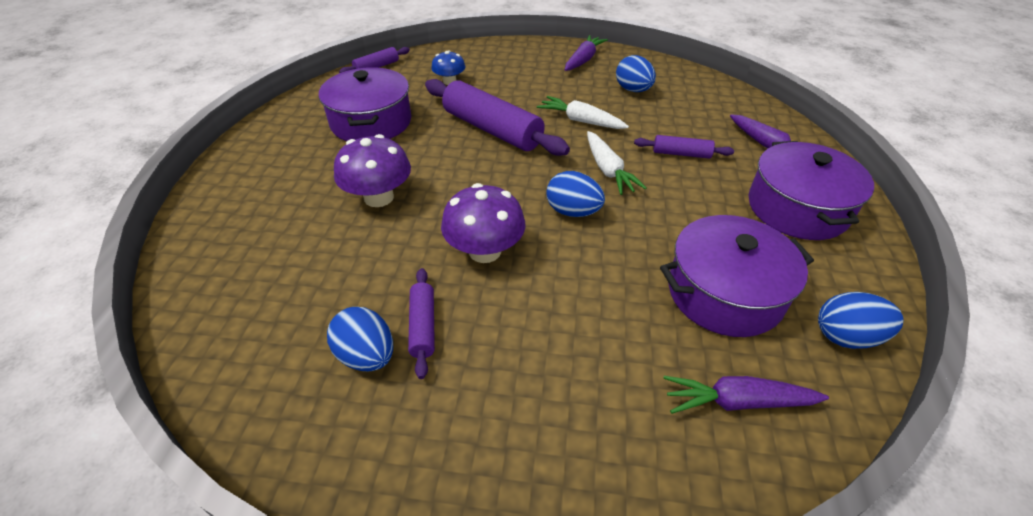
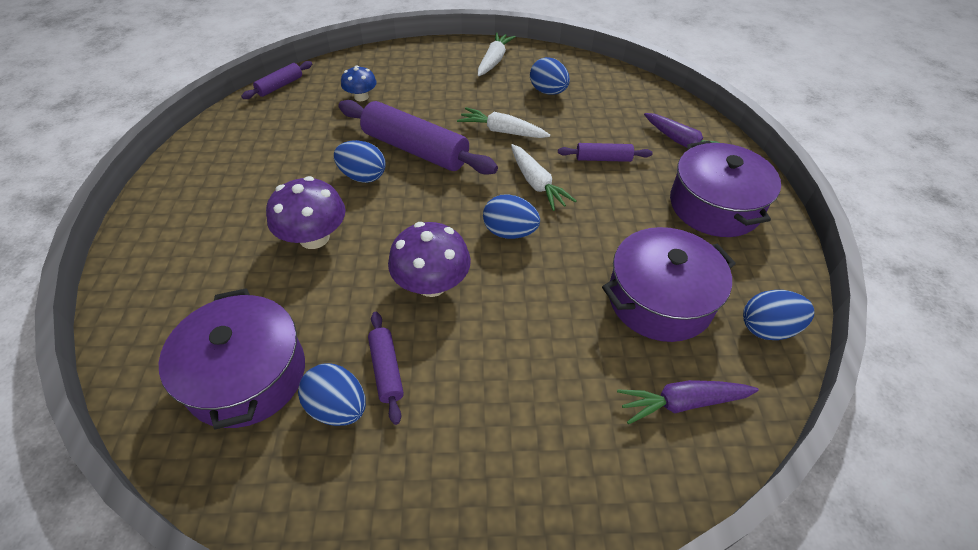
camera: 10 degrees left, 5 degrees up
(371, 122) = (288, 152): purple pot -> purple pot (247, 375)
(437, 148) = (363, 176): none -> blue egg
(583, 60) = (494, 60): purple carrot -> white carrot

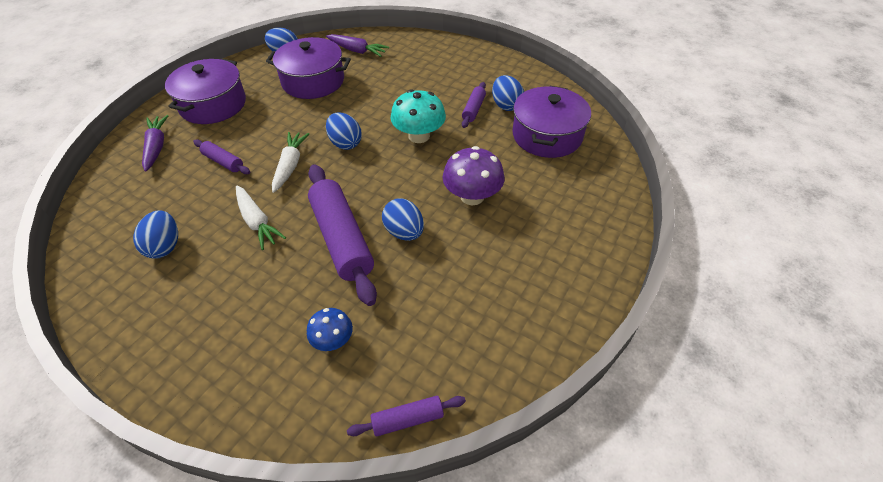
camera: 145 degrees left, 0 degrees up
(432, 284) = (419, 136): purple mushroom -> turquoise mushroom
(494, 60) = (148, 323): white carrot -> none

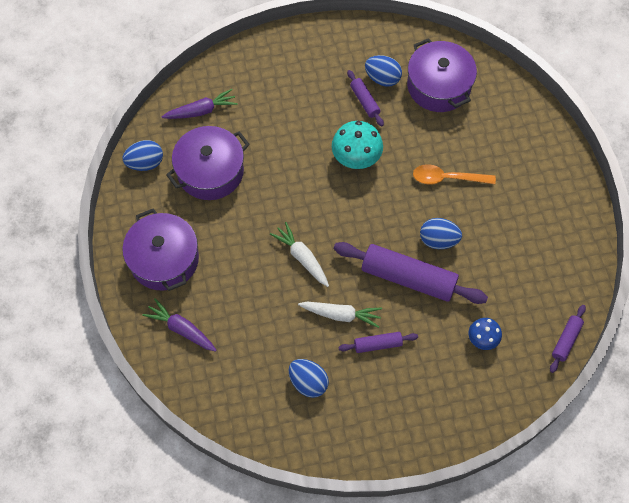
camera: 45 degrees left, 15 degrees up
(223, 162) = (251, 296): purple rolling pin -> purple rolling pin (378, 344)
(345, 143) = (314, 207): blue egg -> none
(472, 196) = (447, 178): purple mushroom -> orange spoon

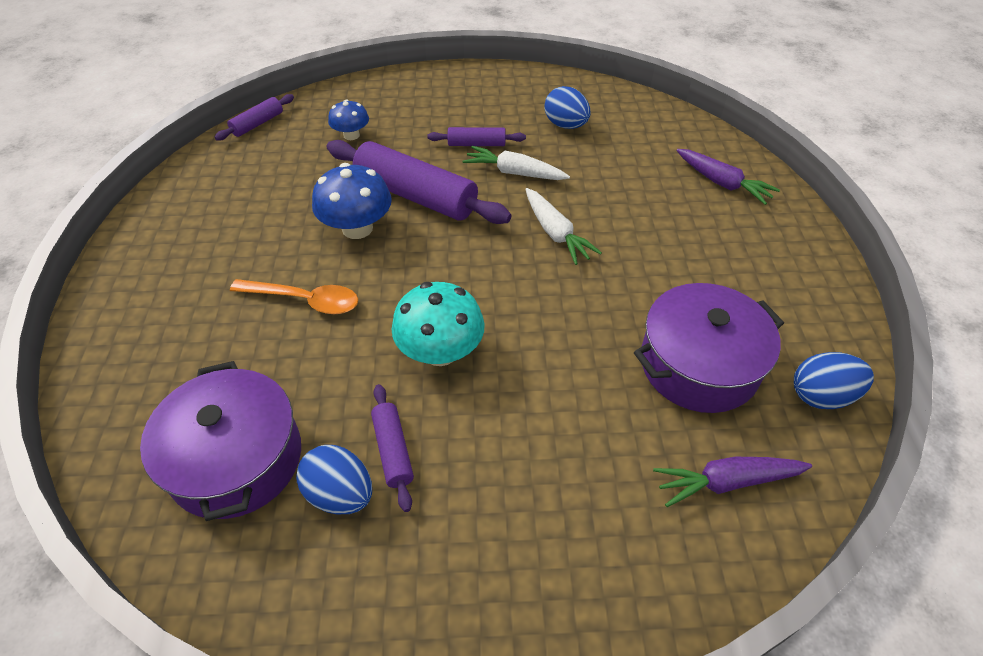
camera: 170 degrees left, 15 degrees down
(164, 259) = (759, 255): purple pot -> none
(438, 240) = (357, 228): blue egg -> blue mushroom

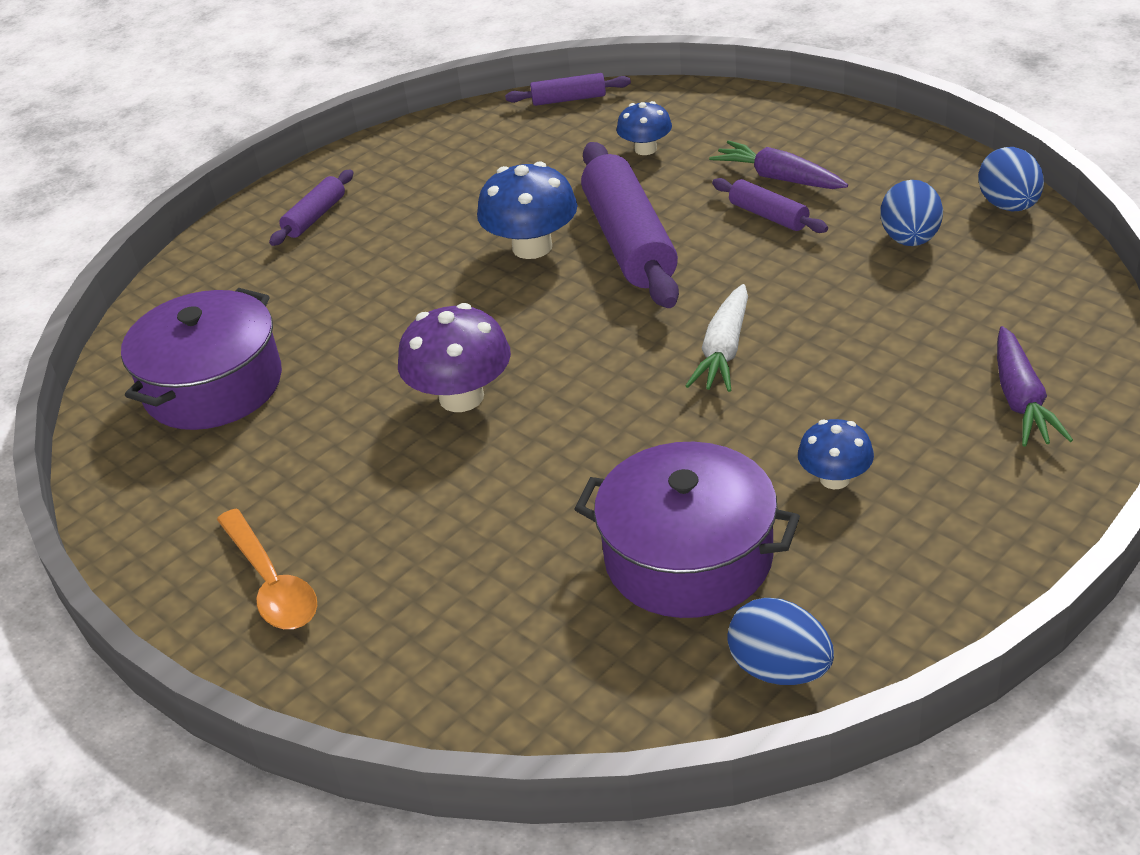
camera: 50 degrees right, 10 degrees down
(305, 300) = (407, 290): orange spoon -> orange spoon (271, 583)
(340, 494) = (249, 457): blue egg -> blue egg (1008, 206)
(393, 450) = (323, 451): purple rolling pin -> purple rolling pin (315, 217)
(440, 351) = (461, 397): turquoise mushroom -> purple mushroom
(514, 173) = (768, 266): white carrot -> none
(703, 273) = (835, 479): none -> blue mushroom
(727, 482) = (559, 666): purple carrot -> purple carrot (779, 178)

